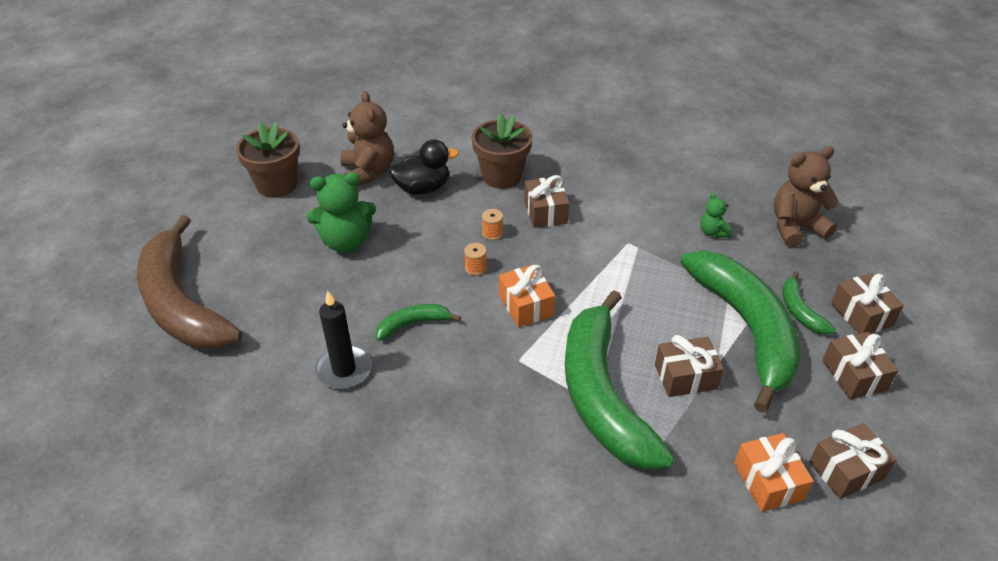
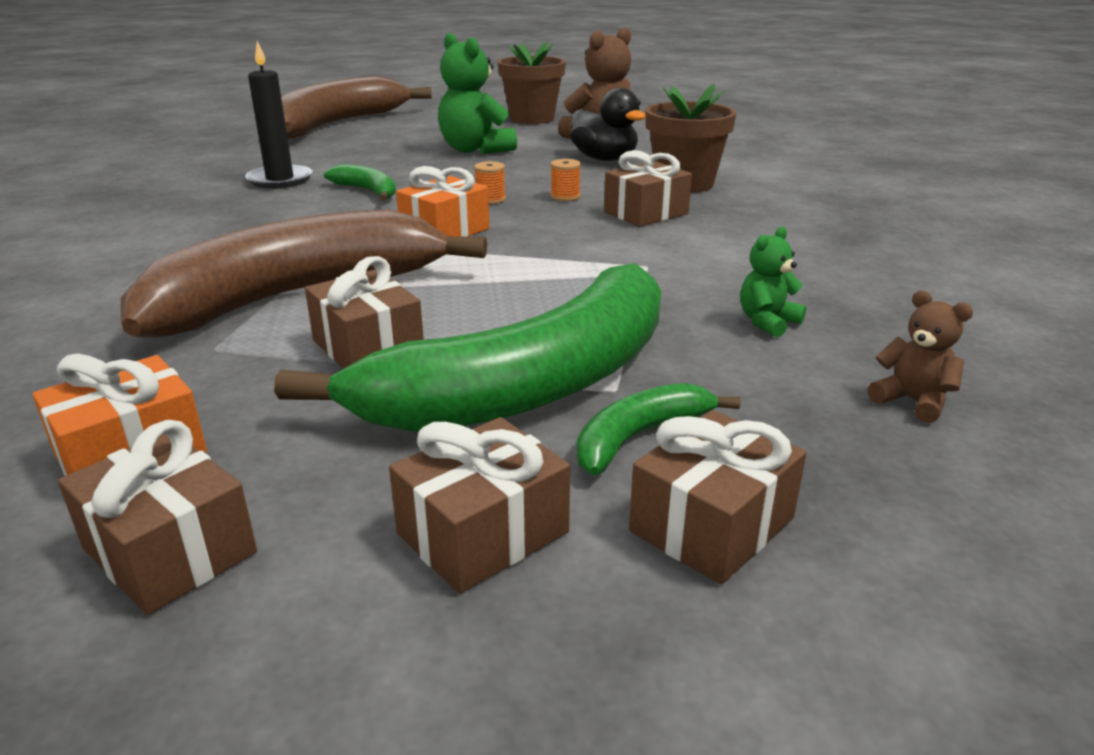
camera: 65 degrees right, 15 degrees down
(602, 394) = (298, 295): green banana -> brown banana
(795, 227) = (912, 401): brown teddy bear -> brown teddy bear, size x0.51

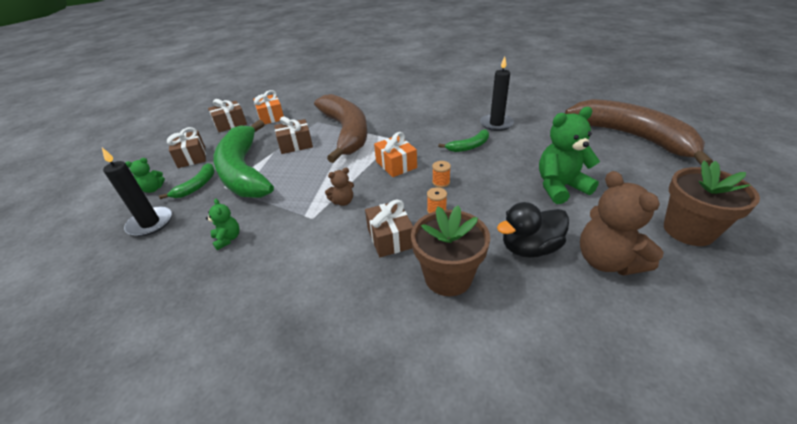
camera: 110 degrees right, 10 degrees up
(639, 436) = (197, 186): green banana -> green banana turned 45 degrees clockwise
(711, 524) = (153, 189): brown gift -> green teddy bear
(830, 441) = (150, 223): none -> black candle
(912, 401) = (140, 255): brown teddy bear -> brown teddy bear (343, 201)

